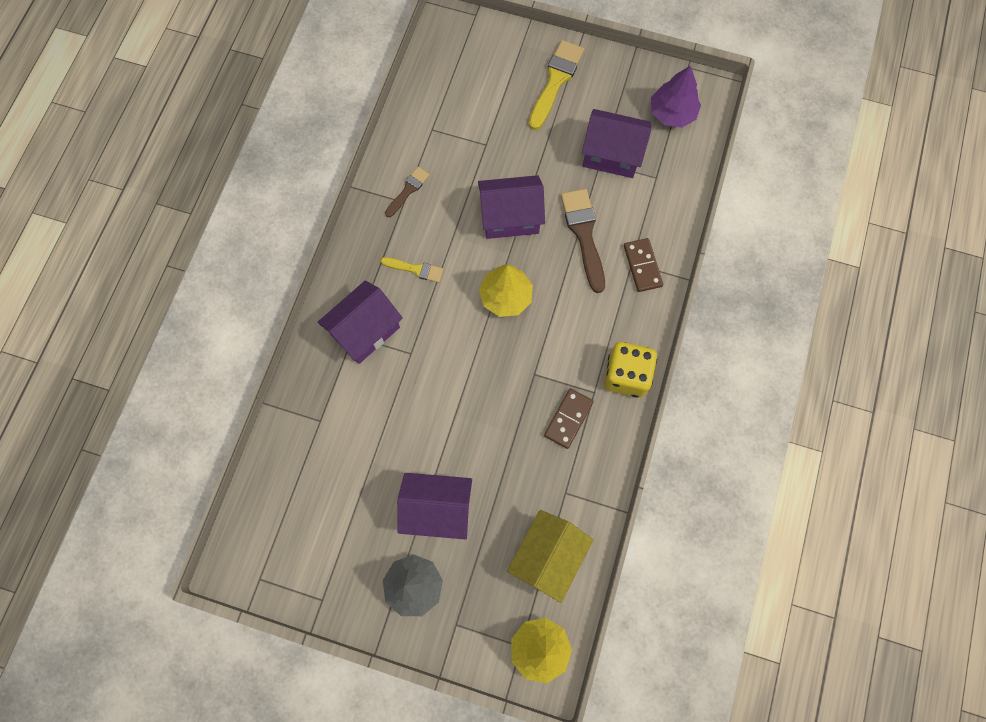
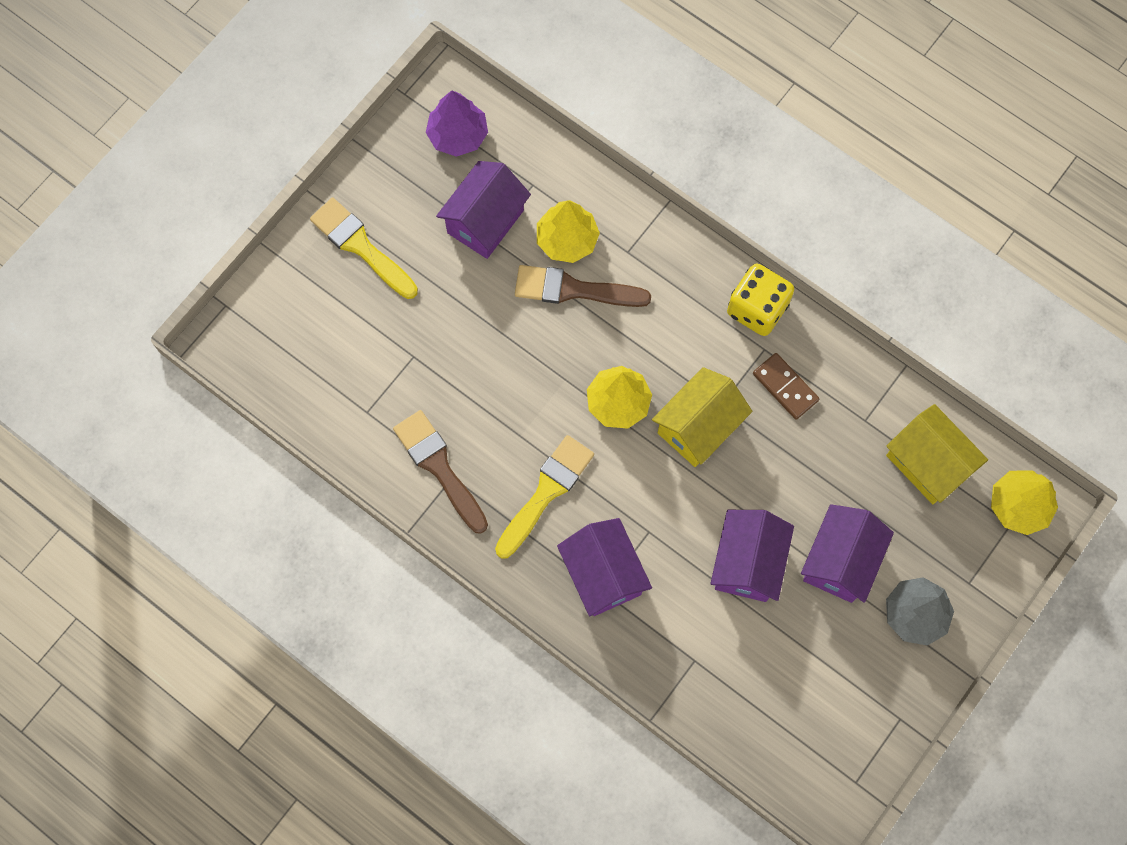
camera: 70 degrees left, 0 degrees up
(408, 190) = (439, 467): brown brush -> brown brush, size x1.77
(415, 269) = (546, 492): yellow brush -> yellow brush, size x1.77
(509, 362) = (698, 427): none -> yellow house
(510, 218) = (521, 362): purple house -> purple house (747, 563)
(622, 216) = (567, 240): none -> yellow tree
(642, 266) = (636, 242): brown domino -> none

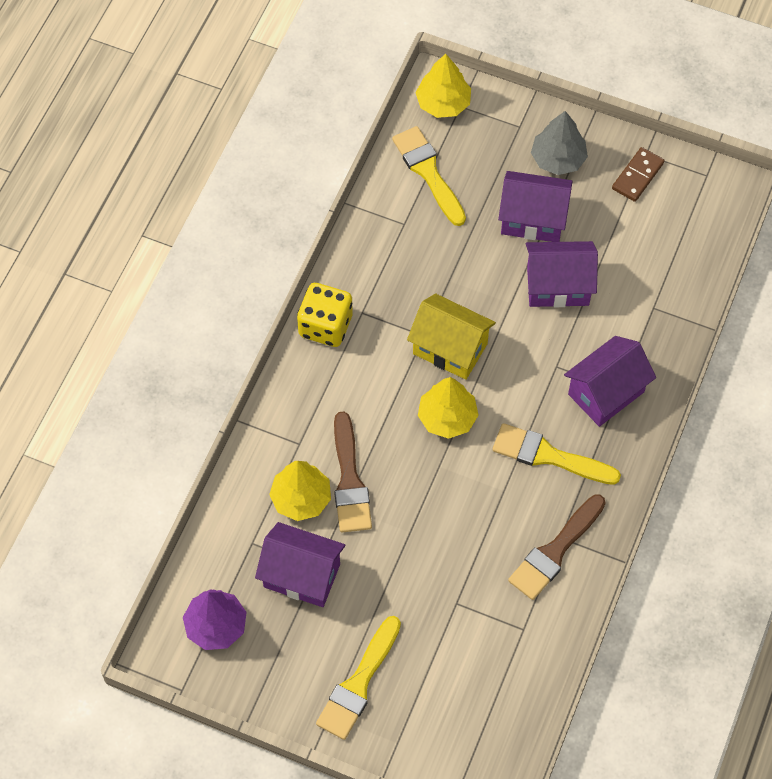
camera: 105 degrees left, 10 degrees down
(785, 387) = (392, 289): brown domino -> brown domino (637, 176)
(927, 464) = (428, 172): yellow house -> yellow brush

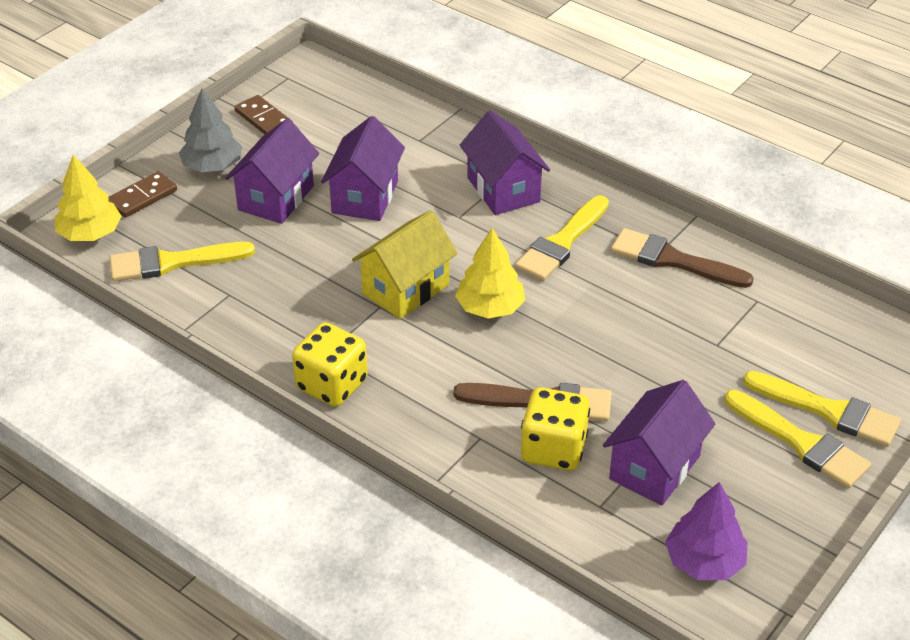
camera: 75 degrees left, 20 degrees down
(301, 498) = (553, 449): yellow tree -> yellow dice
(401, 702) = (829, 411): none -> yellow brush
(500, 122) = (142, 197): none -> brown domino
(555, 551) = (673, 260): brown brush -> brown brush turned 150 degrees clockwise

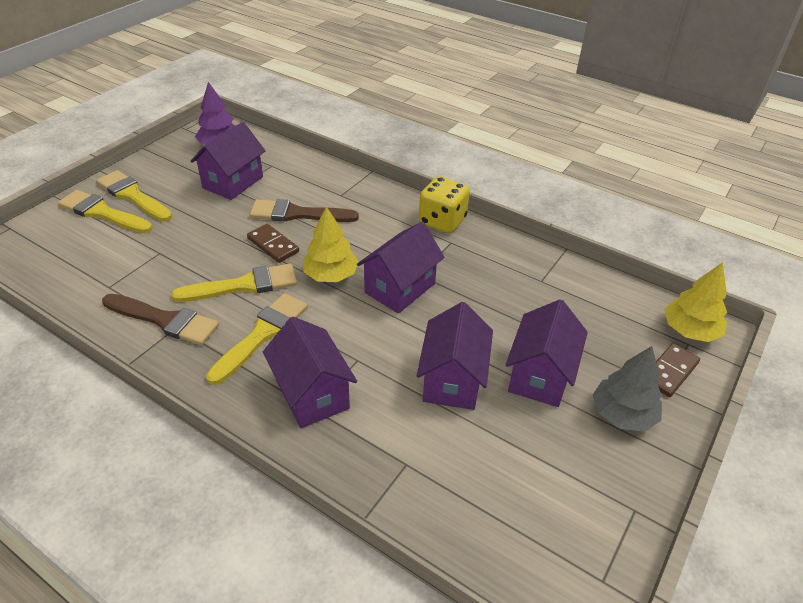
camera: 175 degrees right, 0 degrees up
(173, 262) = (601, 306): yellow brush -> yellow brush (244, 285)
(264, 119) = (599, 492): brown domino -> brown domino (273, 245)
(405, 289) = (400, 288): yellow house -> purple house
(553, 449) = (294, 190): yellow dice -> none

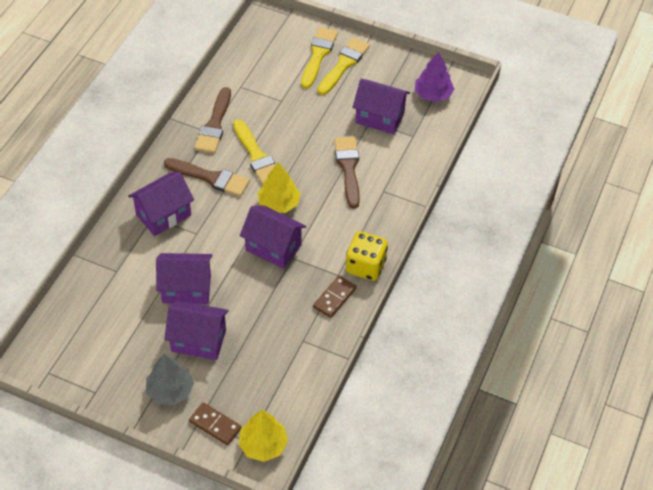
camera: 80 degrees right, 10 degrees up
(262, 334) = (211, 178): yellow brush -> brown brush
(273, 245) = (305, 162): brown domino -> brown domino (334, 298)

